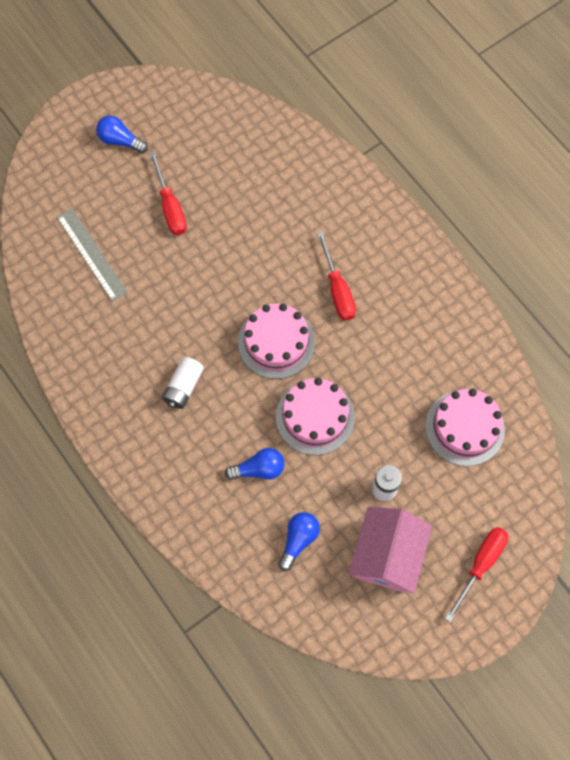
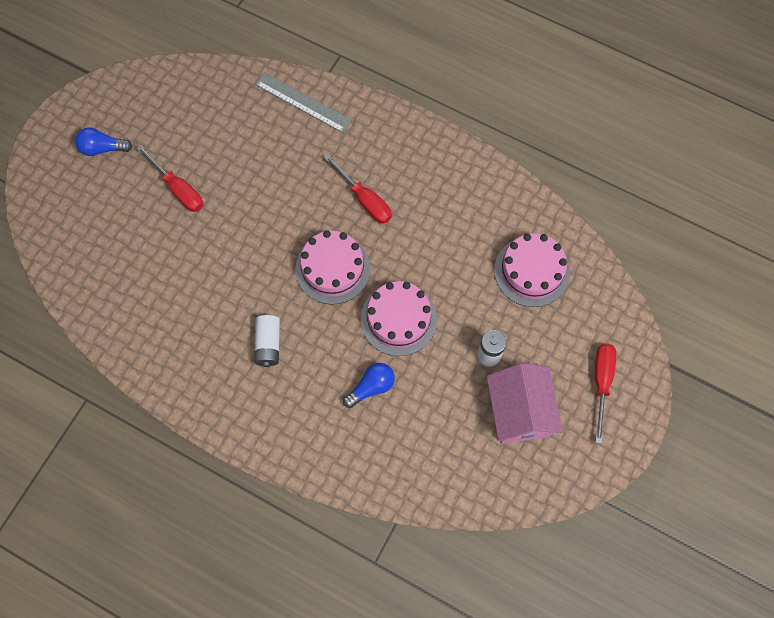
camera: 25 degrees left, 0 degrees up
(92, 254) = (125, 262): grey ruler -> grey ruler (303, 102)
(298, 540) = (436, 433): blue light bulb -> none

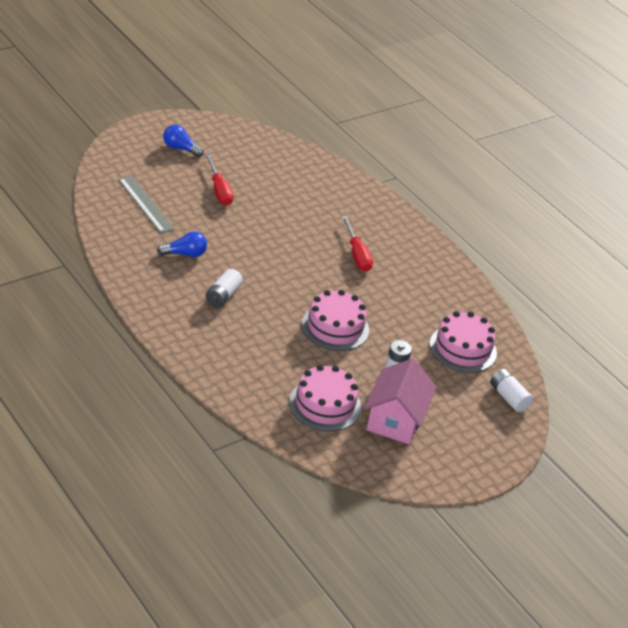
camera: 20 degrees right, 30 degrees down
(303, 102) = (348, 187): grey ruler -> grey ruler (146, 204)
(332, 269) = (304, 279): pink cake -> pink cake (325, 404)
(371, 387) = (285, 353): blue light bulb -> blue light bulb (185, 254)
(601, 383) = (476, 434): red screwdriver -> none
(605, 312) = (508, 397): none -> white battery

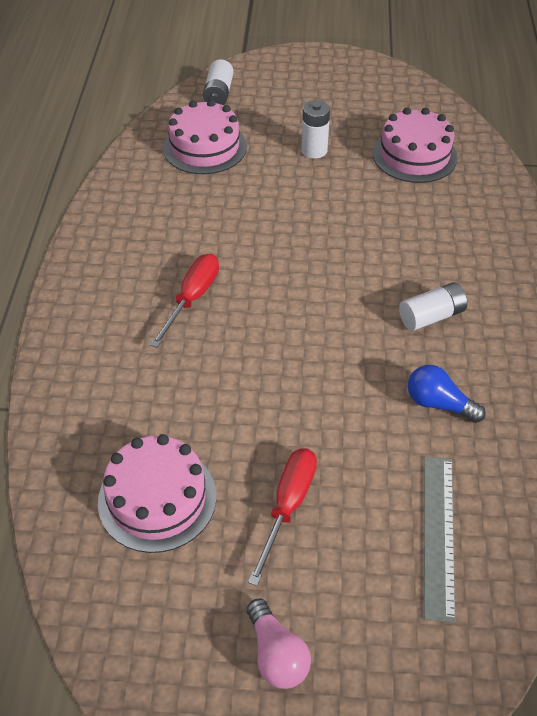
camera: 135 degrees left, 10 degrees up
(180, 148) = (276, 654): blue light bulb -> pink light bulb
(335, 327) = (322, 222): pink cake -> pink cake (157, 498)
(395, 420) = (355, 118): pink house -> none

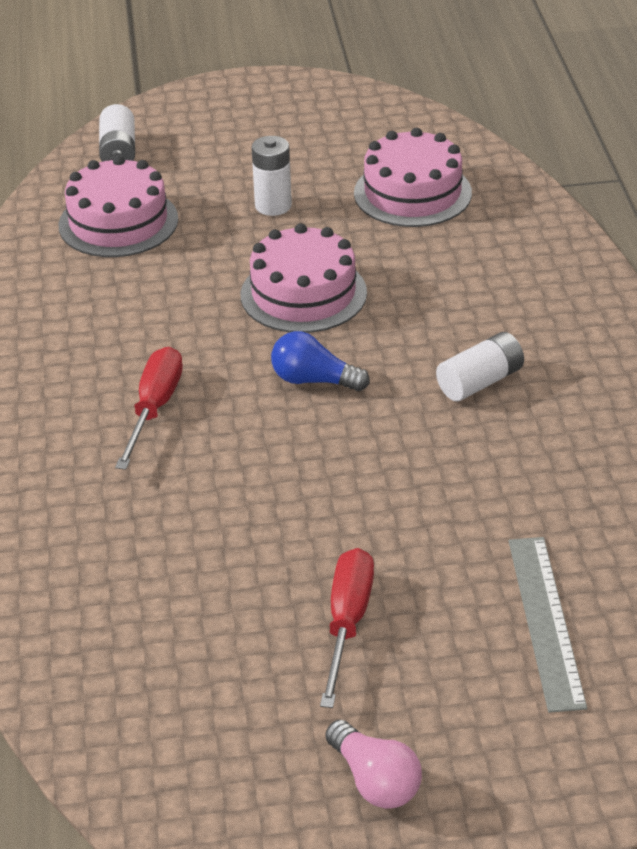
camera: 10 degrees left, 10 degrees down
(157, 498) = (174, 643): pink cake -> pink cake (303, 294)
(438, 404) = (513, 479): blue light bulb -> blue light bulb (314, 380)

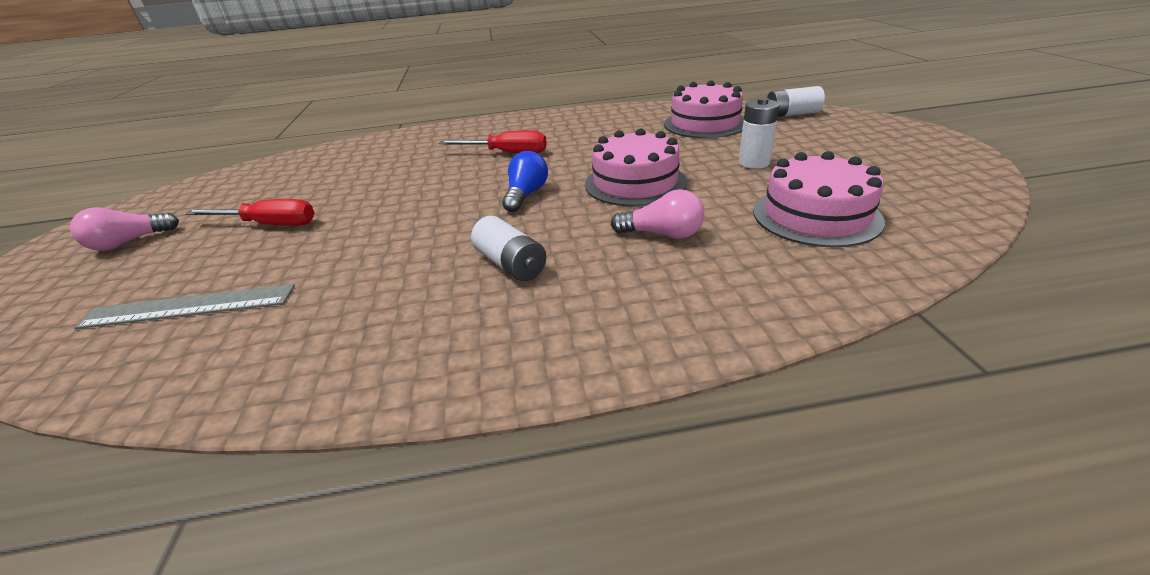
camera: 90 degrees right, 5 degrees down
(434, 284) = (662, 234): none -> pink light bulb

